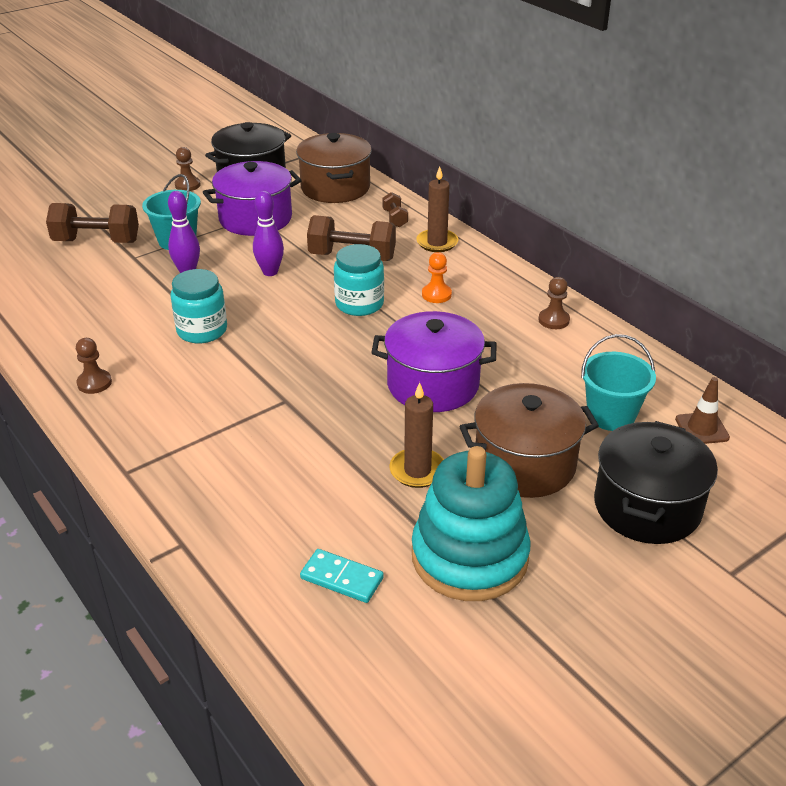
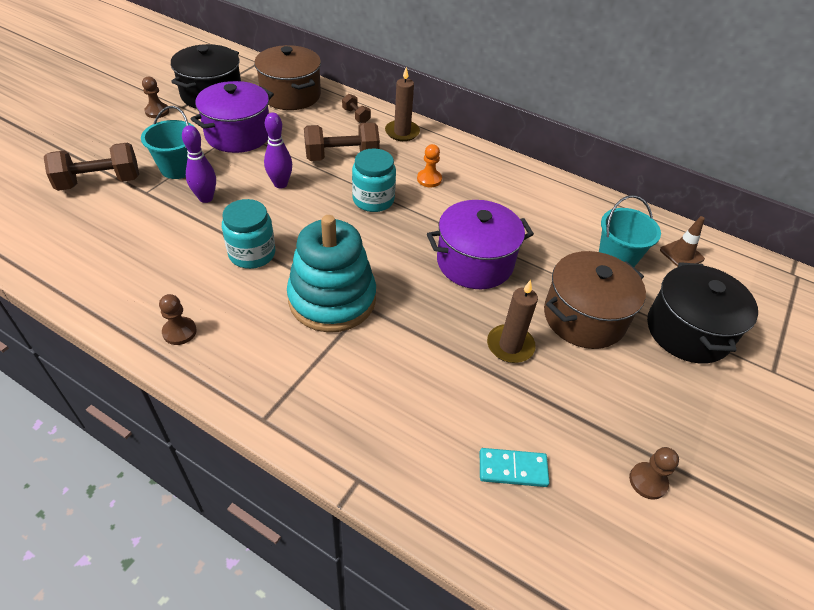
camera: 25 degrees left, 10 degrees up
(469, 557) = (596, 415): turquoise stacking toy -> turquoise stacking toy (332, 299)
(554, 320) = (528, 185): brown pawn -> brown pawn (648, 481)

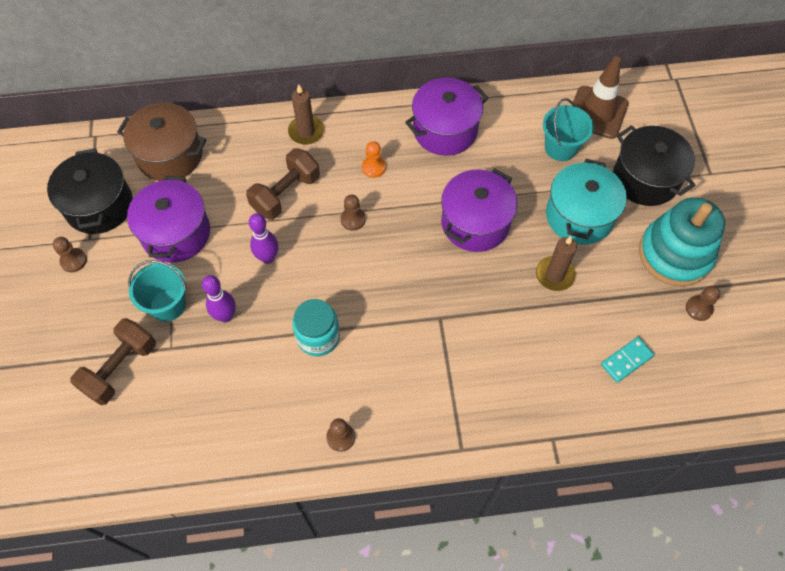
camera: 35 degrees left, 15 degrees up
(332, 299) = (412, 329): turquoise stacking toy -> turquoise stacking toy (675, 254)
(356, 116) = (251, 140): brown dumbbell -> none
(373, 200) = (353, 219): turquoise jar -> brown pawn
(517, 190) = (445, 130): none -> purple pot
(584, 317) = (579, 216): brown pot -> turquoise pot
(681, 254) = (597, 112): brown traffic cone -> brown traffic cone, size x1.84

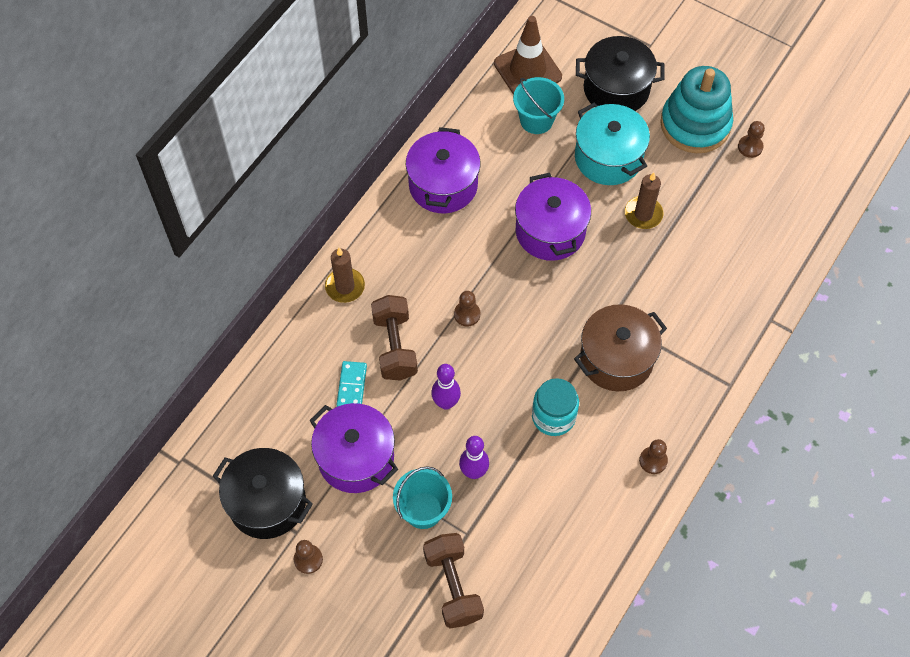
camera: 50 degrees left, 0 degrees up
(170, 155) = (266, 410): brown pot -> brown pot (616, 359)
(373, 167) = (430, 263): orange pawn -> none
(626, 360) = (750, 225): turquoise domino -> turquoise domino (351, 386)

